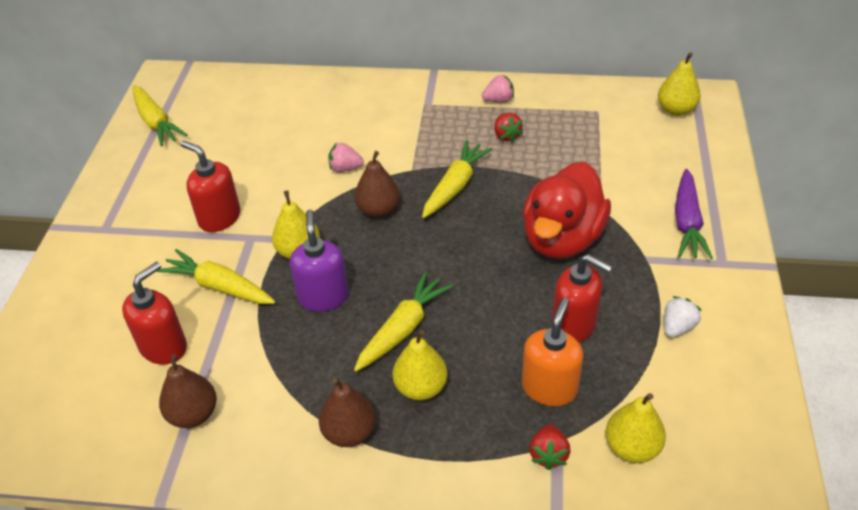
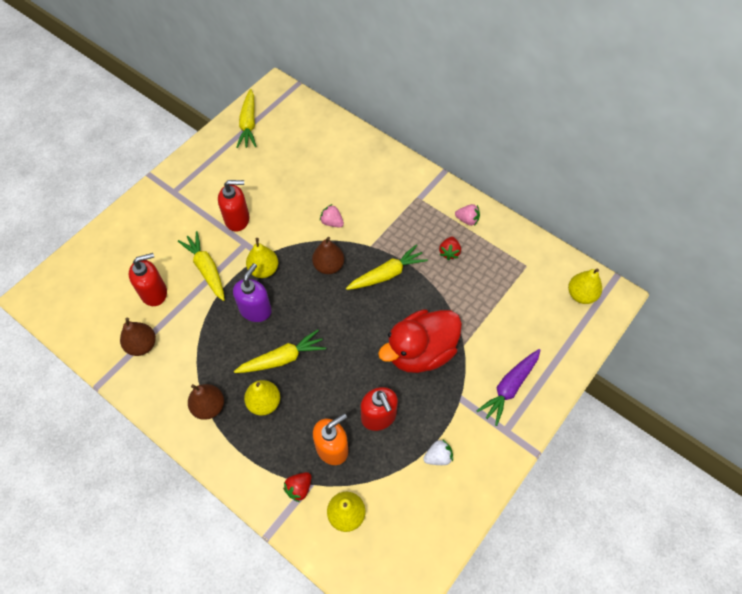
camera: 30 degrees right, 15 degrees up
(219, 218) = (237, 219): red soap dispenser -> red soap dispenser turned 105 degrees clockwise

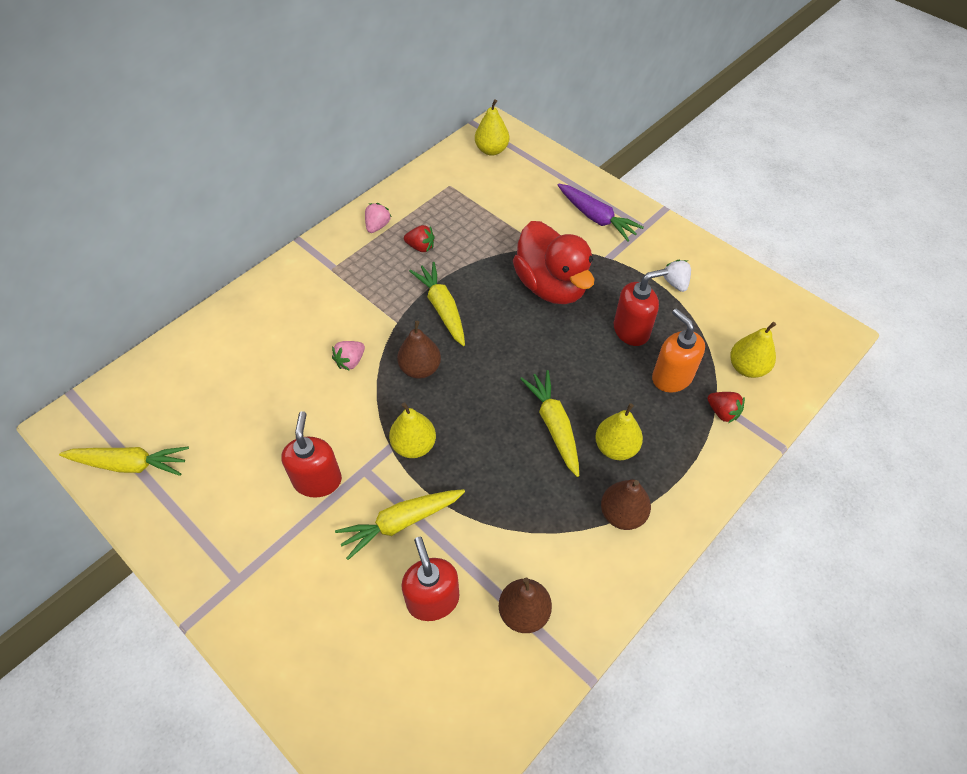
camera: 85 degrees left, 5 degrees down
(255, 310) = (478, 456): purple soap dispenser -> none

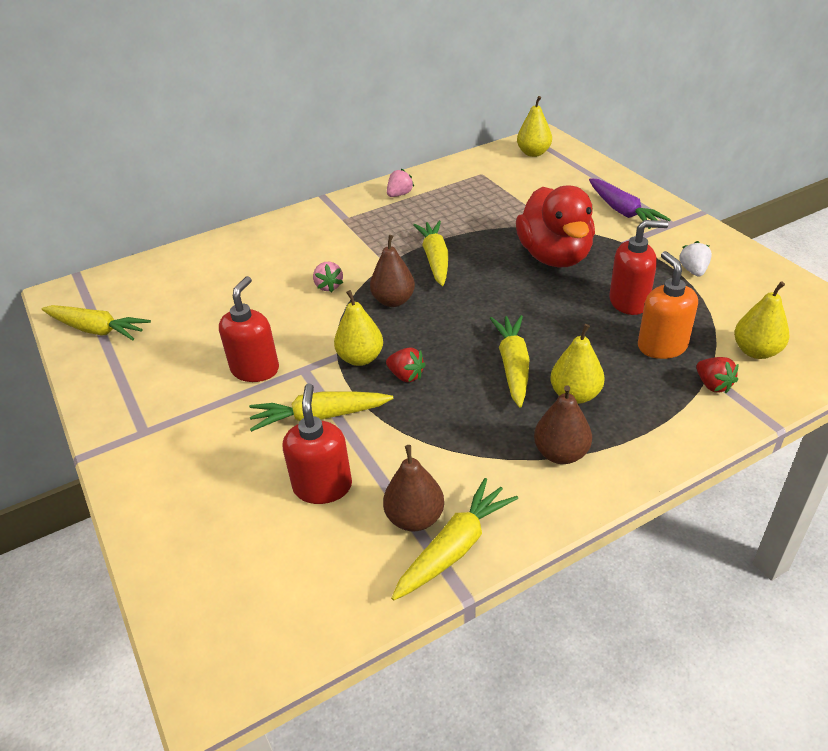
camera: 20 degrees right, 15 degrees down
(350, 361) = (329, 286): pink strawberry -> pink strawberry turned 75 degrees counterclockwise
(420, 247) = (434, 213): red strawberry -> red strawberry (406, 376)
(566, 633) = (455, 547): none -> yellow carrot

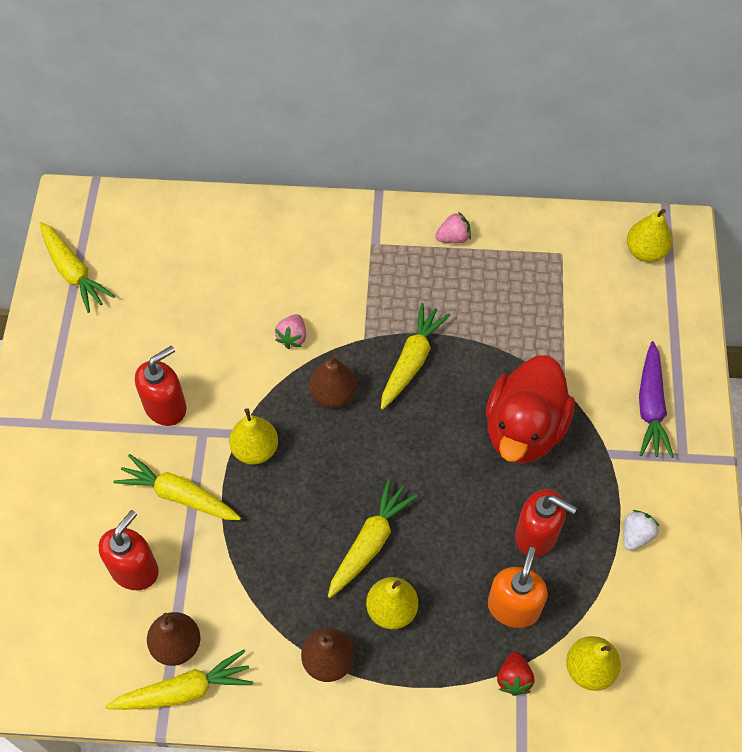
camera: 30 degrees right, 20 degrees up
(406, 376) = (276, 495): red strawberry -> none

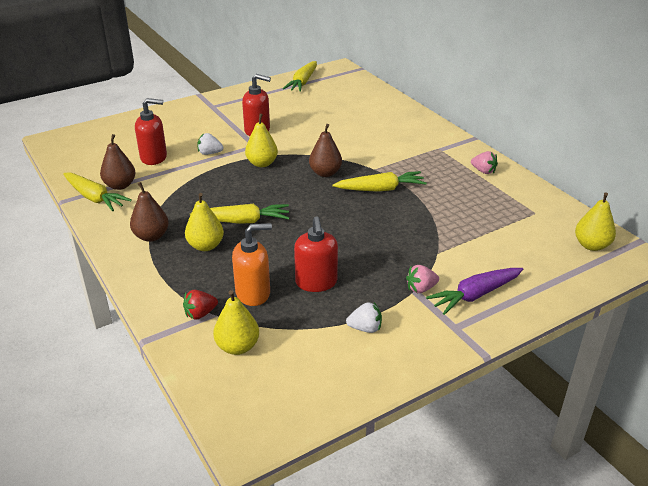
camera: 55 degrees right, 25 degrees down
(179, 495) = (210, 153): yellow carrot -> white strawberry
(292, 337) = (344, 148): pink strawberry -> pink strawberry (421, 288)
(524, 429) = (387, 247): red duck -> none

